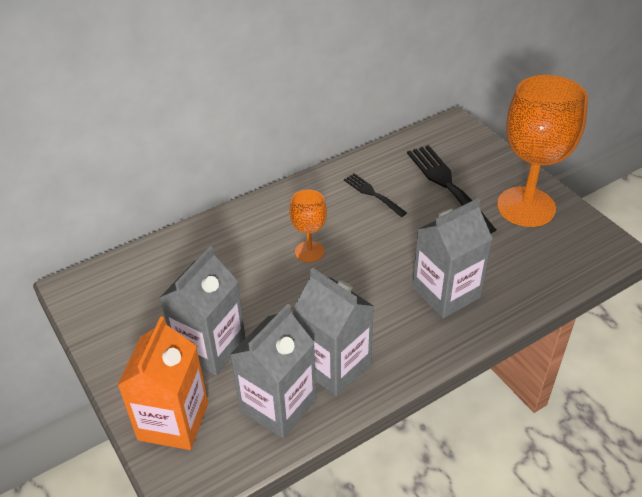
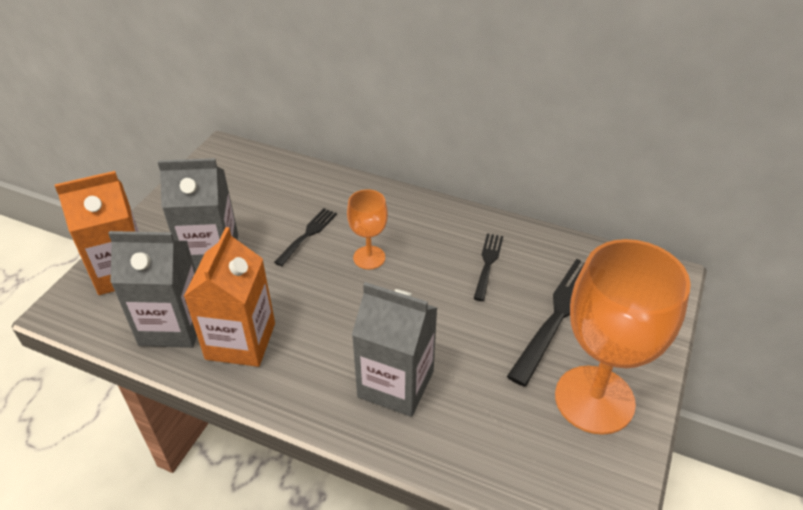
camera: 55 degrees right, 0 degrees up
(249, 276) = (307, 235): none -> black fork
(334, 365) = (240, 341): grey carton -> orange carton

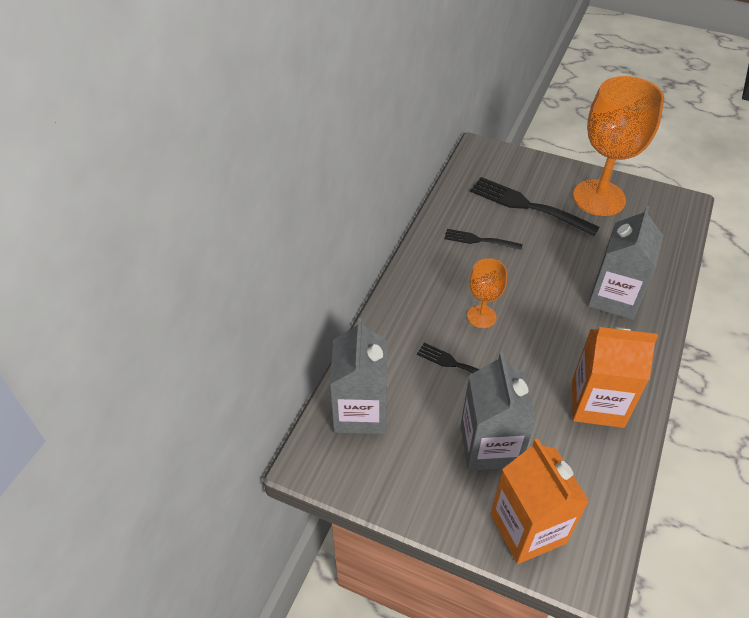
camera: 90 degrees left, 5 degrees up
(173, 325) = (591, 462): grey carton -> grey carton (360, 411)

